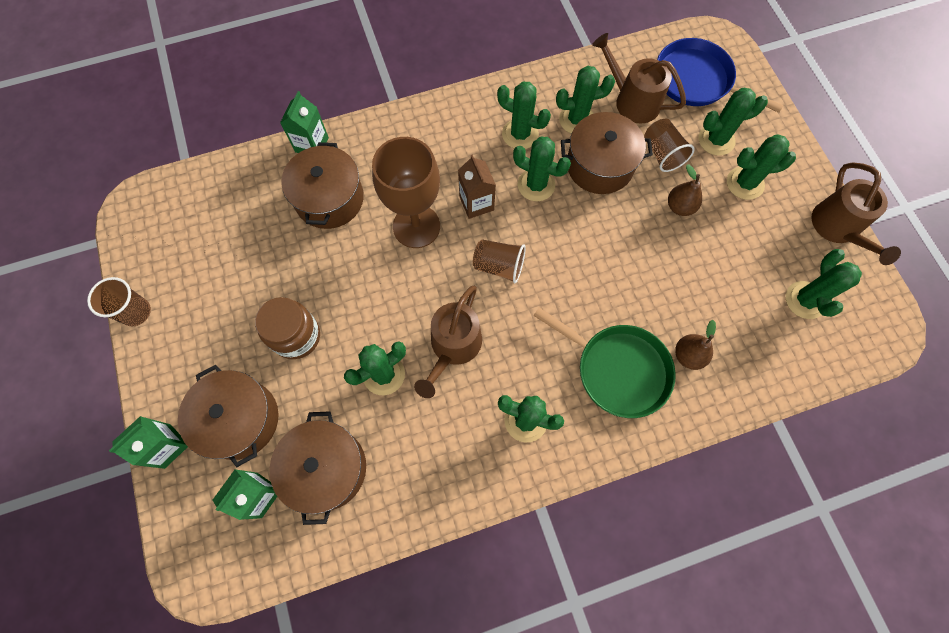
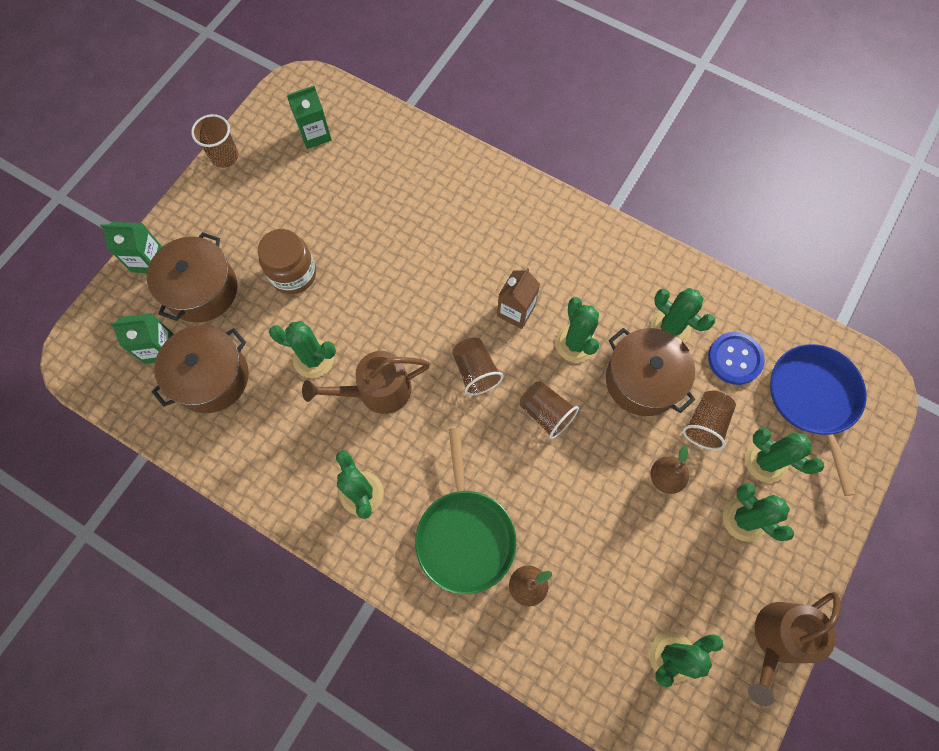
camera: 50 degrees right, 0 degrees up
(312, 145) = (456, 153): green carton -> green carton (315, 134)
(329, 199) = (422, 203): brown pot -> none
(416, 226) = (455, 283): brown goblet -> none
(520, 134) = (611, 294): green cactus -> none
(571, 244) = (546, 413): none -> brown cup
(632, 101) = (735, 359): brown watering can -> blue button

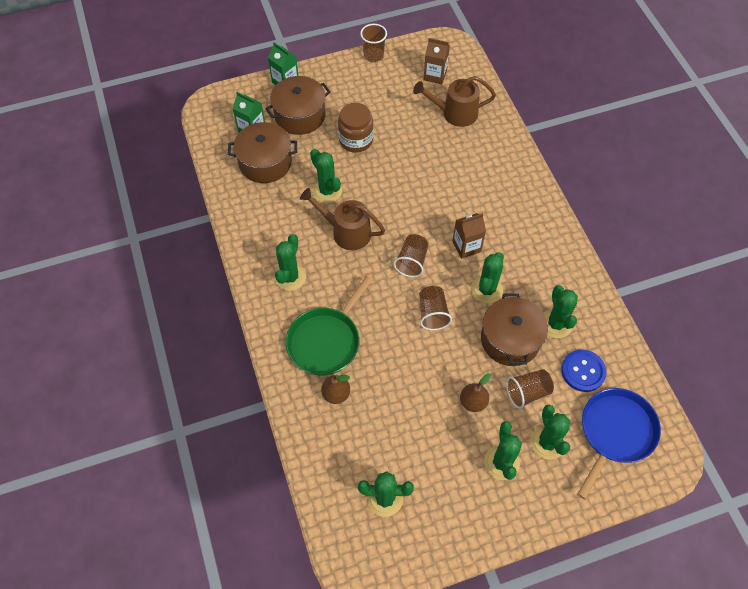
camera: 40 degrees right, 10 degrees down
(315, 134) = (435, 75): green carton -> brown carton
(777, 639) = (458, 543): brown watering can -> brown watering can (454, 113)

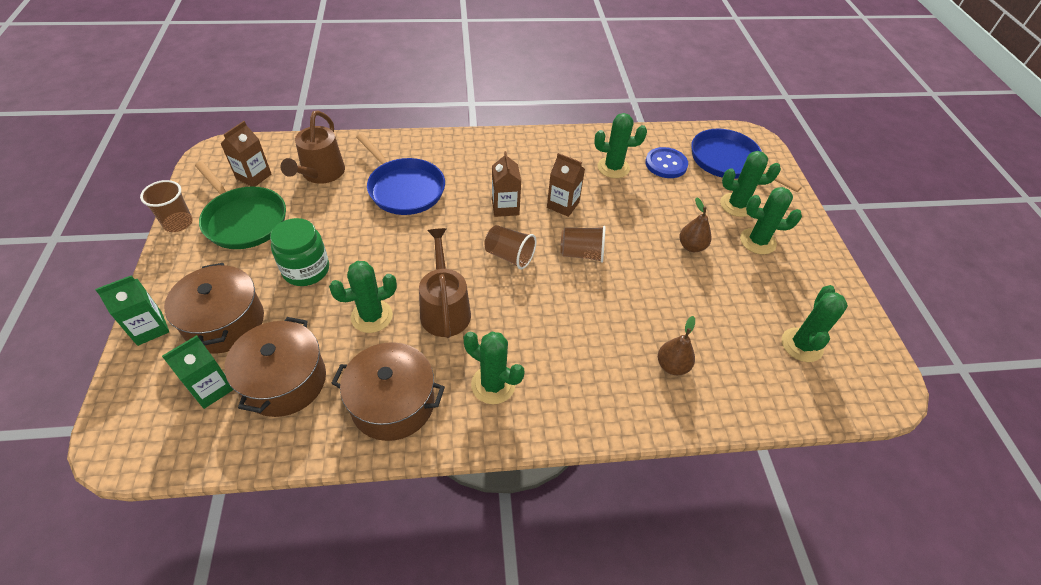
camera: 80 degrees left, 10 degrees down
(326, 341) = (598, 362): green pan -> green pan (244, 220)
(346, 232) = (444, 309): brown watering can -> brown watering can turned 135 degrees clockwise
(356, 140) = (306, 270): brown jar -> green jar
(460, 171) = (404, 189): none -> blue pan
(486, 289) = (563, 205): green cactus -> brown carton
(510, 339) = (624, 202): brown pot -> brown pot (393, 403)
(527, 392) = (684, 205): brown cup -> none

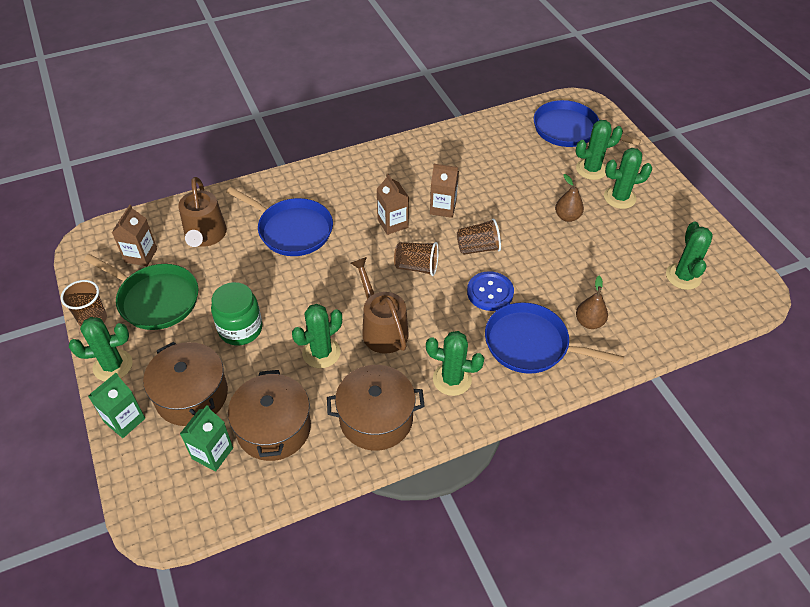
camera: 15 degrees left, 0 degrees up
(596, 371) = (531, 344): none -> blue pan
(613, 168) = (472, 161): green cactus -> green cactus (113, 366)
(666, 164) = (517, 146): blue button -> blue button (490, 292)

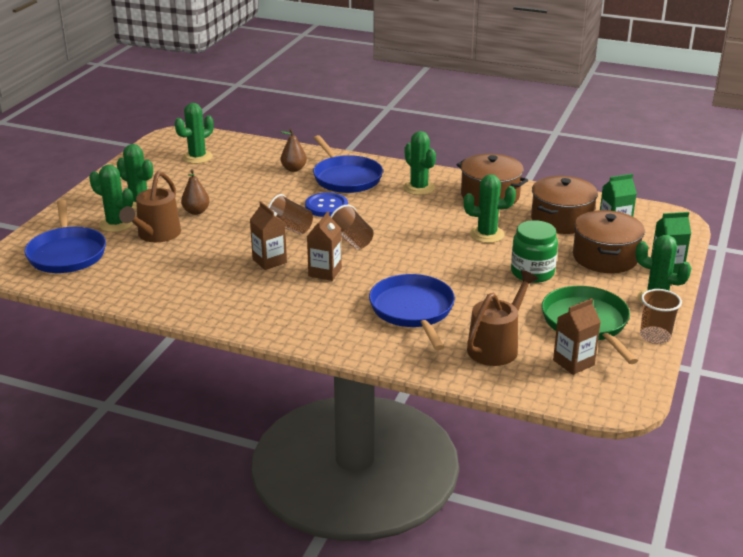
camera: 135 degrees left, 20 degrees down
(382, 328) = (428, 225): brown watering can -> brown watering can (156, 235)

